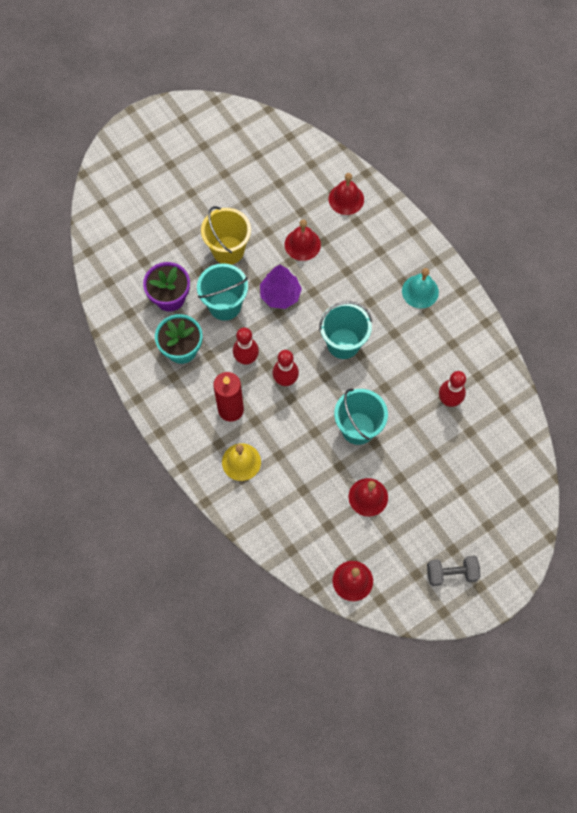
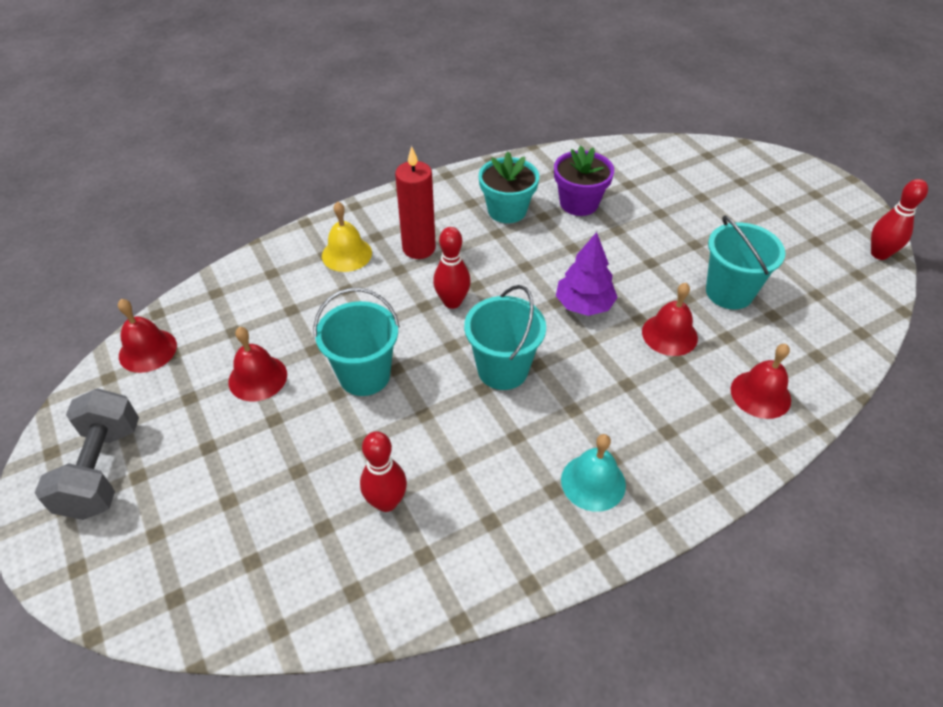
camera: 95 degrees right, 20 degrees down
(225, 305) = (568, 250): turquoise bucket -> turquoise bucket (729, 292)
(228, 250) = (651, 257): yellow bucket -> none
(246, 359) = (488, 266): red bowling pin -> red bowling pin (879, 254)
(451, 573) = (102, 469): grey dumbbell -> grey dumbbell, size x1.50

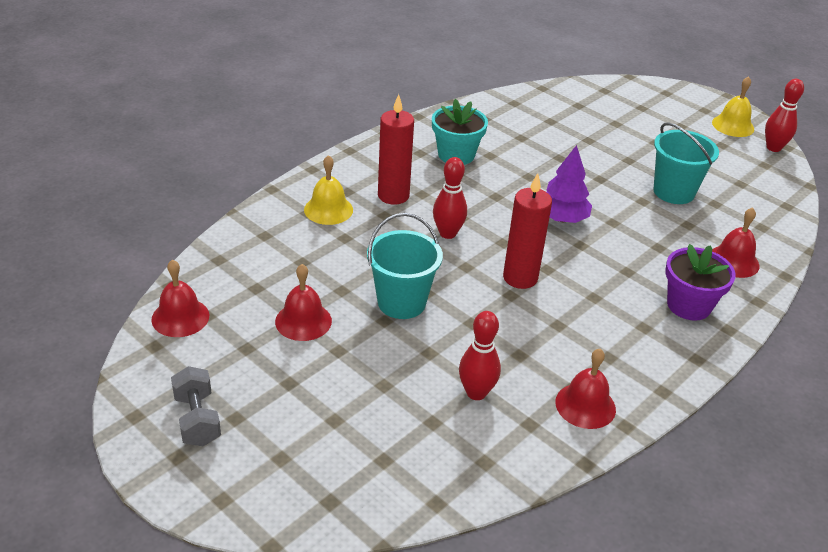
camera: 20 degrees left, 10 degrees down
(102, 469) = (197, 419): grey dumbbell -> grey dumbbell, size x0.67
(502, 369) = (520, 278): turquoise bucket -> red candle
(579, 203) = (516, 141): purple flower pot -> purple flower pot (689, 305)
(593, 482) = (637, 346): turquoise bell -> none
(669, 334) = (642, 230): red bell -> red bell (585, 405)
(841, 218) = (733, 125): none -> yellow bell

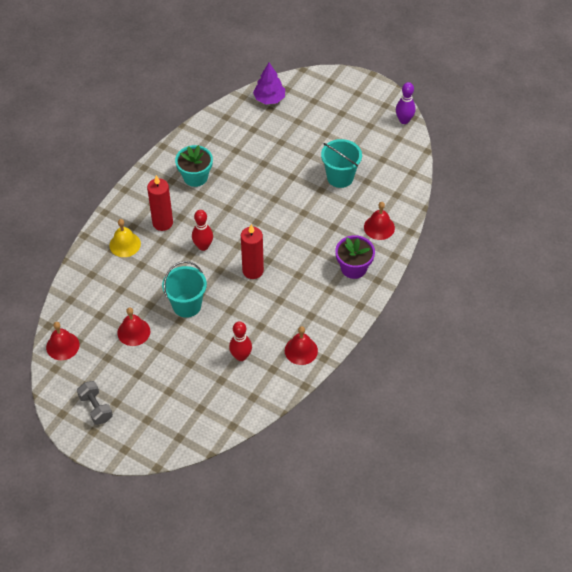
camera: 10 degrees left, 15 degrees up
(562, 218) = (271, 217): purple tree -> purple tree (269, 99)
(733, 125) = (377, 104): yellow bell -> none
(773, 148) = (404, 120): red bowling pin -> purple bowling pin

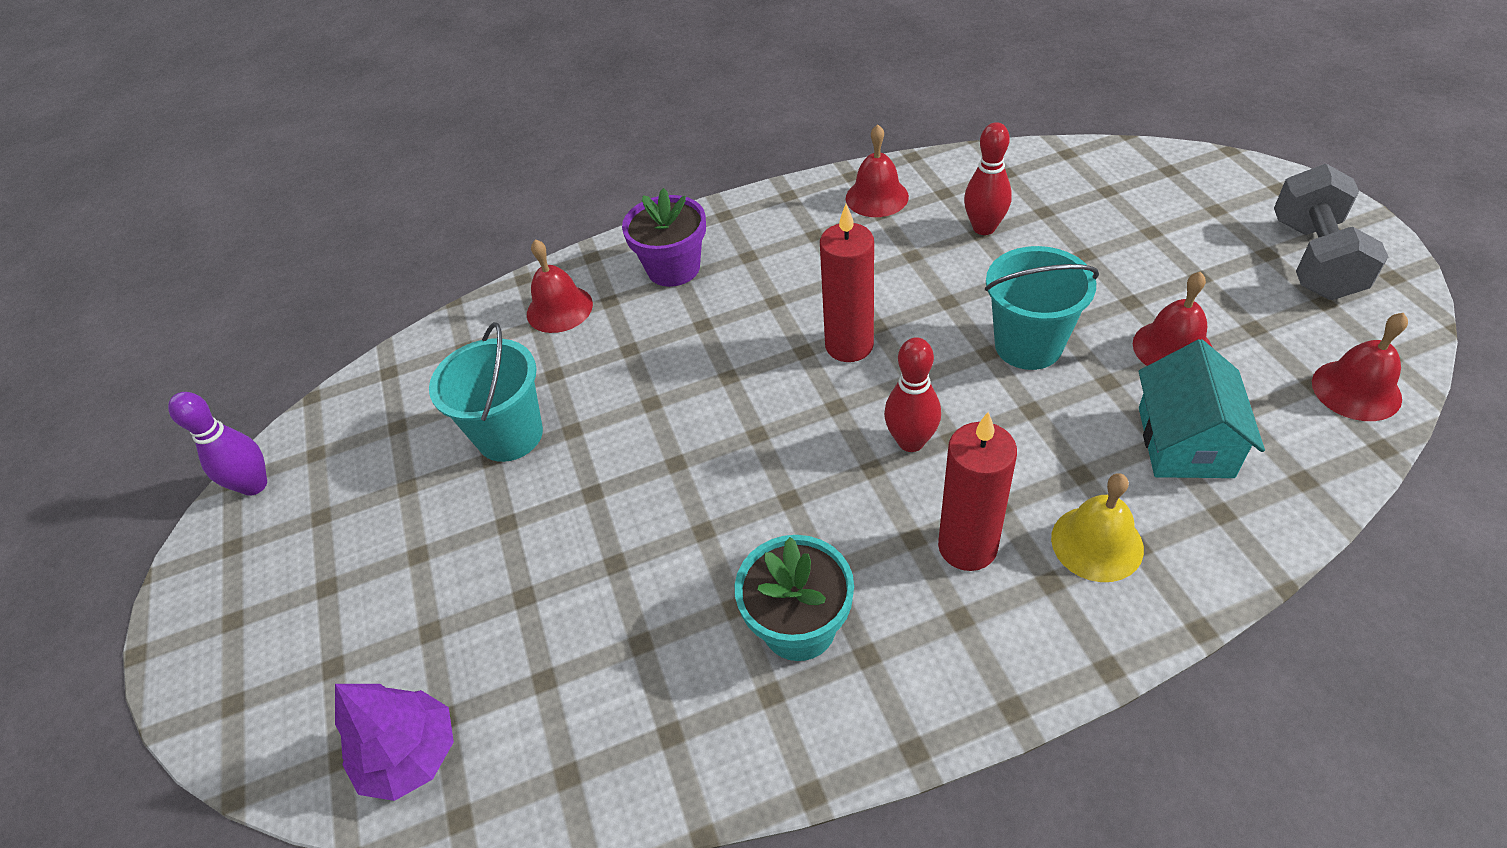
camera: 135 degrees left, 5 degrees down
(96, 408) = (1314, 259): grey dumbbell -> grey dumbbell, size x1.50
(113, 294) = (1185, 441): none -> turquoise house

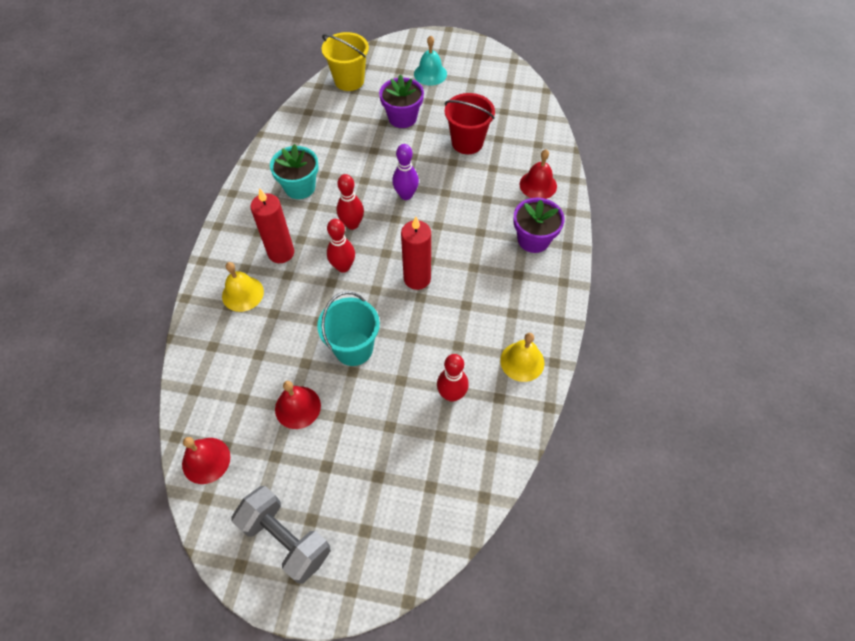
camera: 115 degrees right, 10 degrees up
(254, 485) = (505, 66): purple bowling pin -> purple bowling pin (406, 195)
(324, 599) = (430, 74): none -> turquoise bell
(411, 755) = (349, 80): purple tree -> yellow bucket
(492, 569) = (402, 117): none -> purple flower pot
(510, 435) = (467, 142): turquoise bucket -> red bucket
(817, 484) = (352, 224): none -> red bowling pin
(877, 197) = (522, 361): red bell -> yellow bell
(1185, 441) = (250, 363): turquoise house -> none

